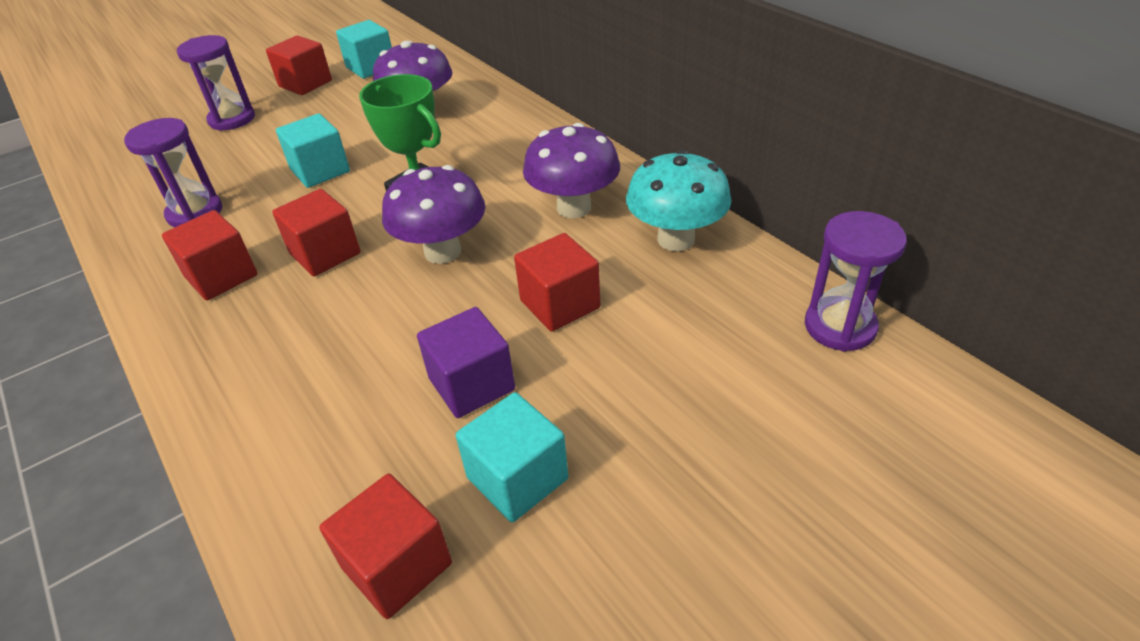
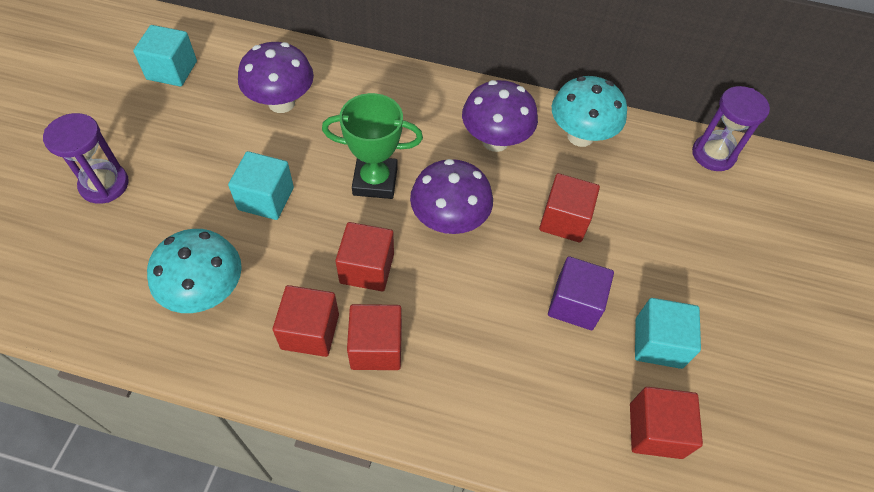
camera: 45 degrees left, 15 degrees up
(195, 213) = (206, 292): purple hourglass -> turquoise mushroom
(305, 84) = (128, 114): red cube -> red cube (376, 347)

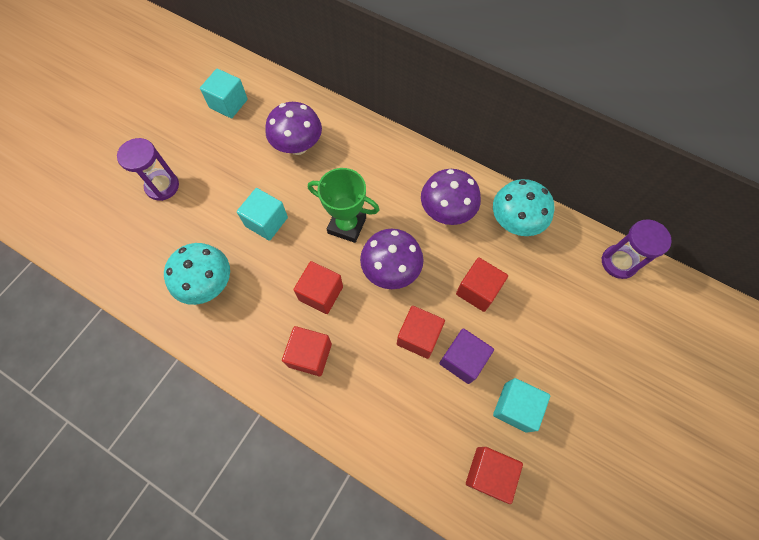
camera: 20 degrees right, 10 degrees up
(310, 331) = (269, 331): red cube -> red cube (418, 336)

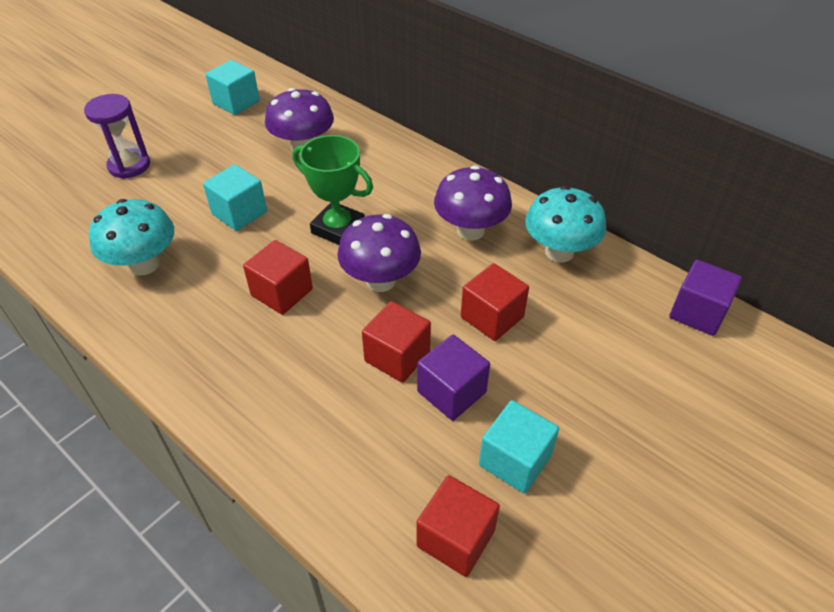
camera: 10 degrees right, 20 degrees down
(310, 355) = (244, 356): red cube -> none
(619, 262) = (697, 312): purple hourglass -> purple cube

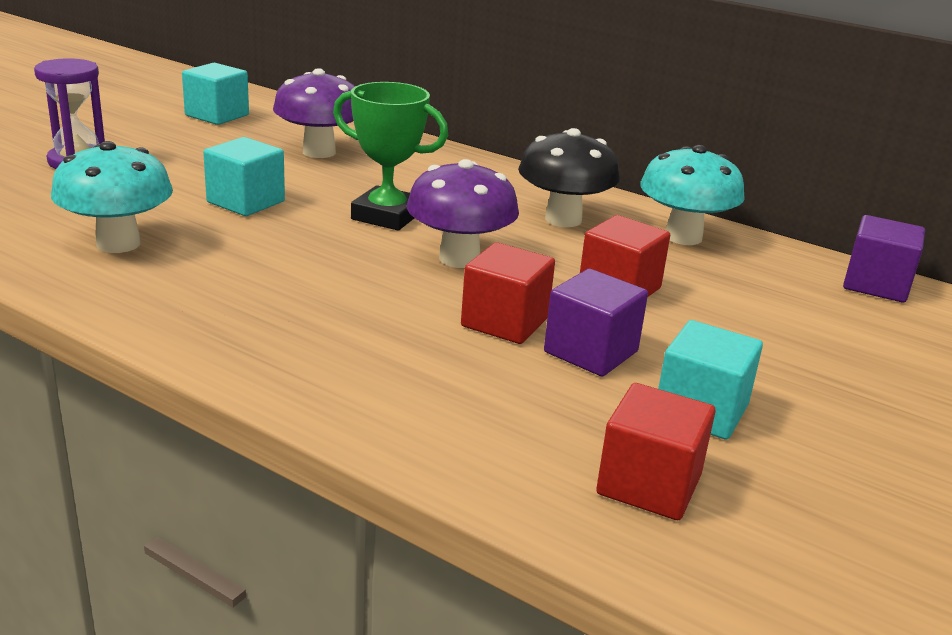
camera: 10 degrees left, 20 degrees down
(282, 292) = (325, 268): red cube -> none
(470, 231) = (563, 219): purple mushroom -> black mushroom

